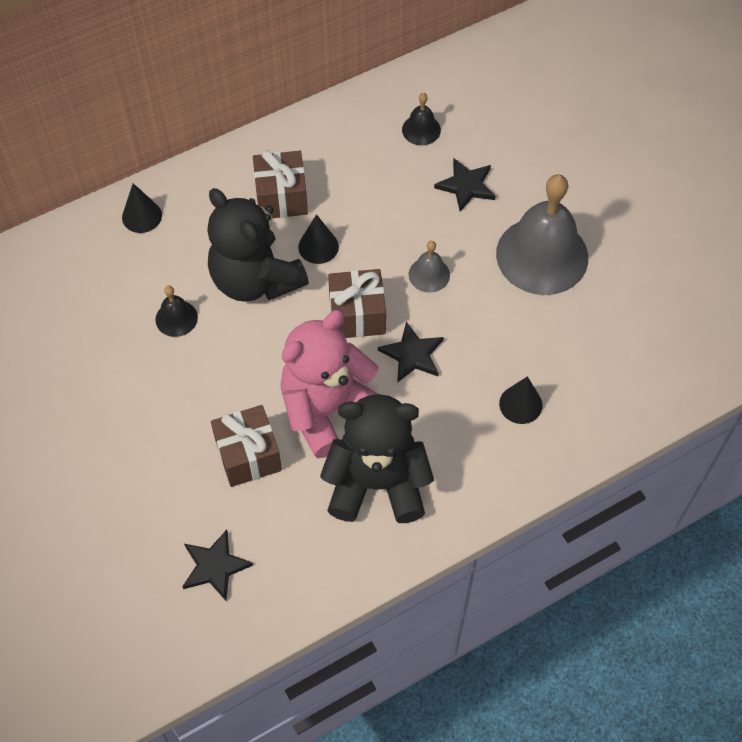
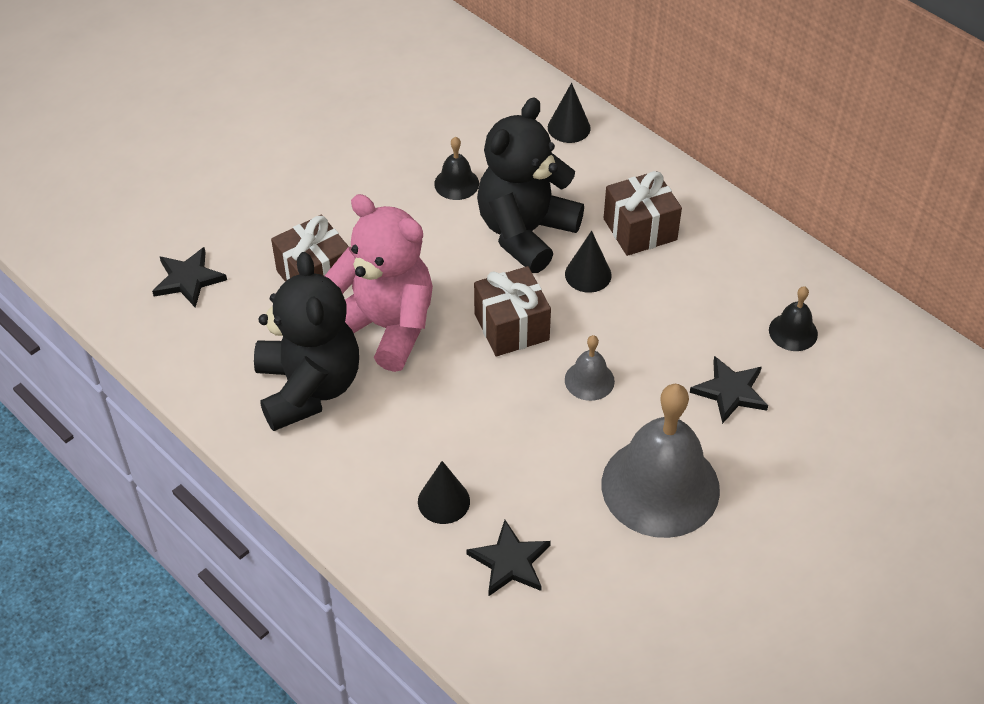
camera: 75 degrees right, 10 degrees down
(412, 354) = (477, 386): black star -> black star (510, 561)

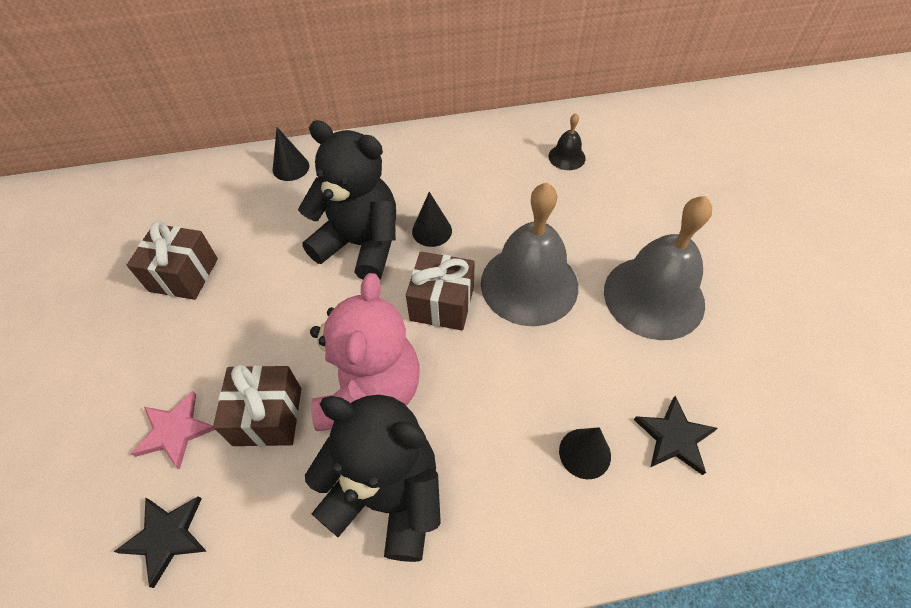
camera: 55 degrees left, 5 degrees up
(262, 230) = (175, 431): none -> pink star
(386, 327) = (370, 392): pink teddy bear -> pink teddy bear turned 120 degrees clockwise
(456, 183) = (272, 259): black bell -> none
(525, 232) = (360, 244): black teddy bear -> black teddy bear turned 135 degrees clockwise
(589, 380) = (529, 284): grey bell -> grey bell, size x2.24
(640, 229) = (417, 181): brown gift -> brown gift (184, 275)
(730, 391) = (594, 213): black star -> none

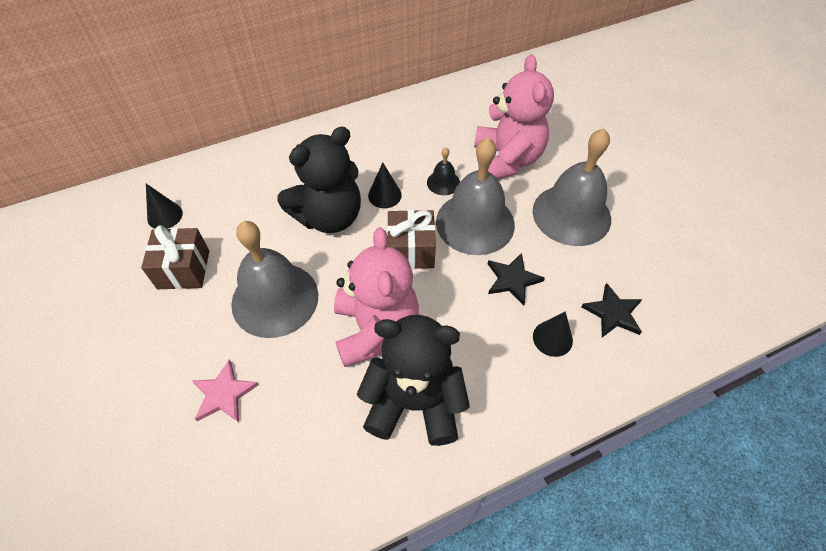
camera: 15 degrees left, 0 degrees up
(166, 537) = (247, 474): black star -> black star (512, 279)
(268, 416) = (298, 366): brown gift -> none
(269, 329) = (275, 299): none -> grey bell
(291, 167) = (246, 163): black cone -> black cone (165, 216)
(360, 244) = (329, 217): black teddy bear -> black teddy bear turned 135 degrees clockwise
(567, 157) = (475, 117): black bell -> black bell (443, 182)
(590, 214) = (506, 160): none -> pink teddy bear

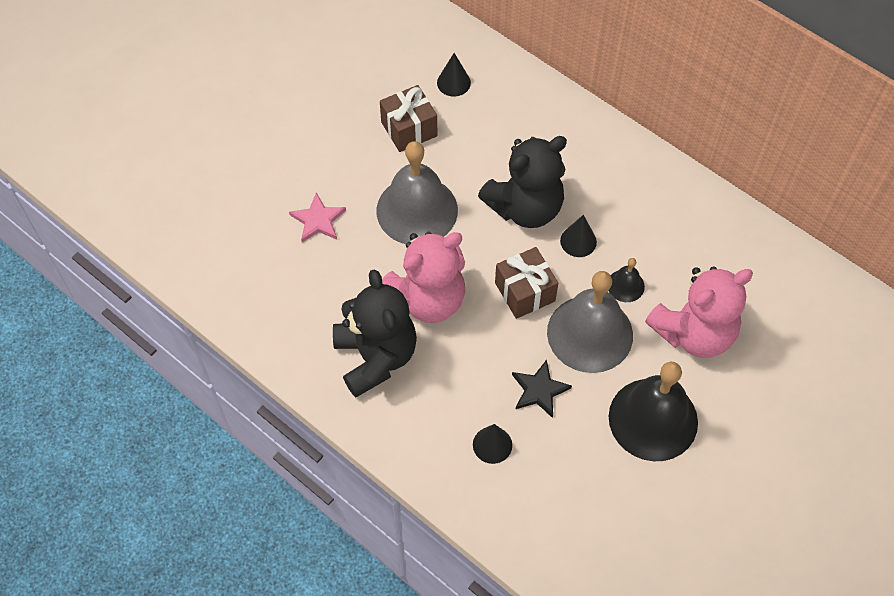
camera: 65 degrees right, 5 degrees up
(329, 217) = (525, 207): black teddy bear -> black teddy bear turned 60 degrees counterclockwise
(571, 214) = (653, 419): grey bell -> black bell
(613, 313) = (548, 490): black star -> none

